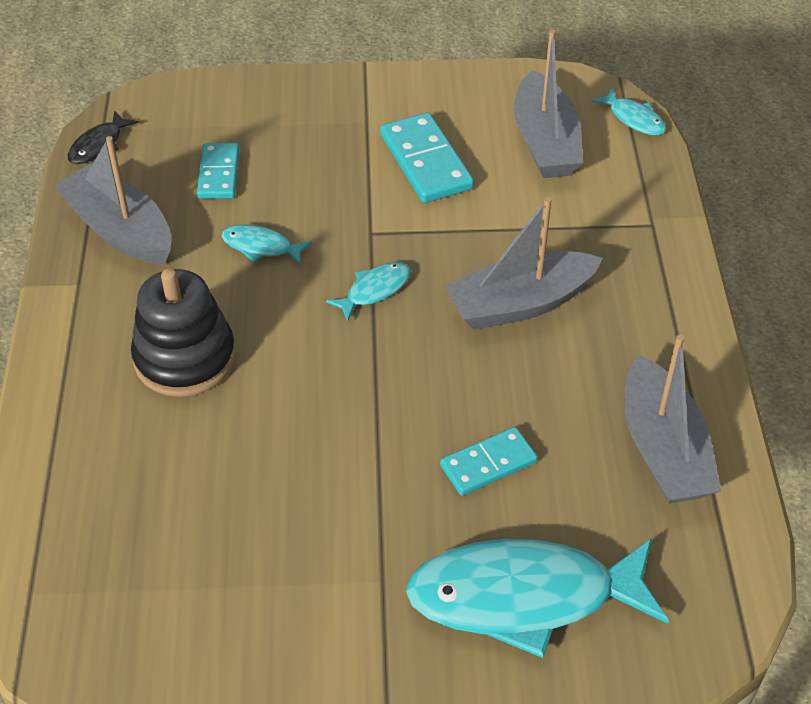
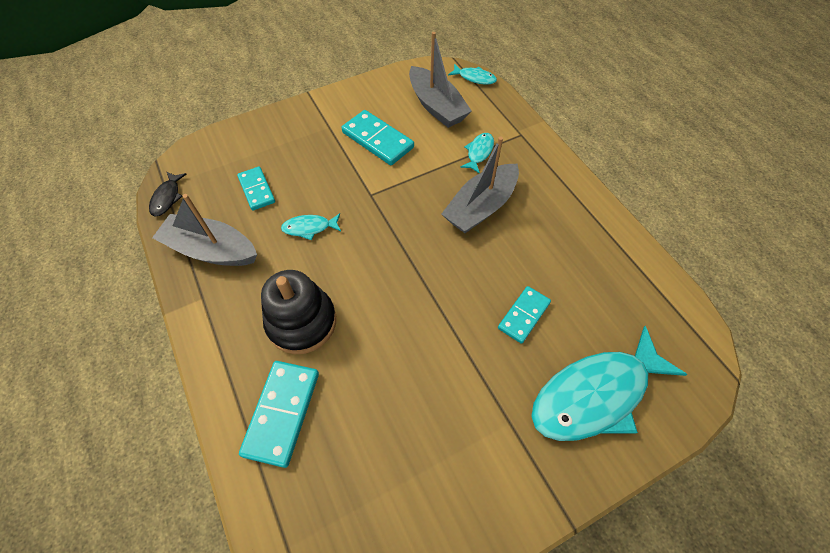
camera: 25 degrees left, 10 degrees up
(103, 451) = (282, 413): none -> turquoise domino
(374, 290) = (394, 230): turquoise fish -> turquoise fish (479, 152)
(663, 449) = (609, 265): grey boat -> none

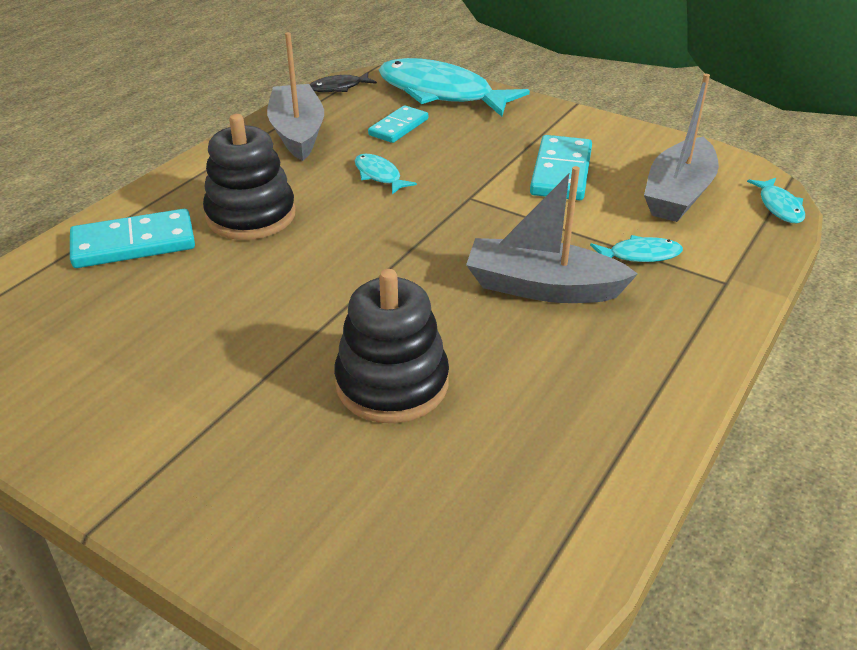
camera: 60 degrees right, 20 degrees down
(523, 315) = (392, 383): turquoise domino -> black stacking toy
(595, 394) = (310, 499): turquoise fish -> turquoise fish (441, 93)

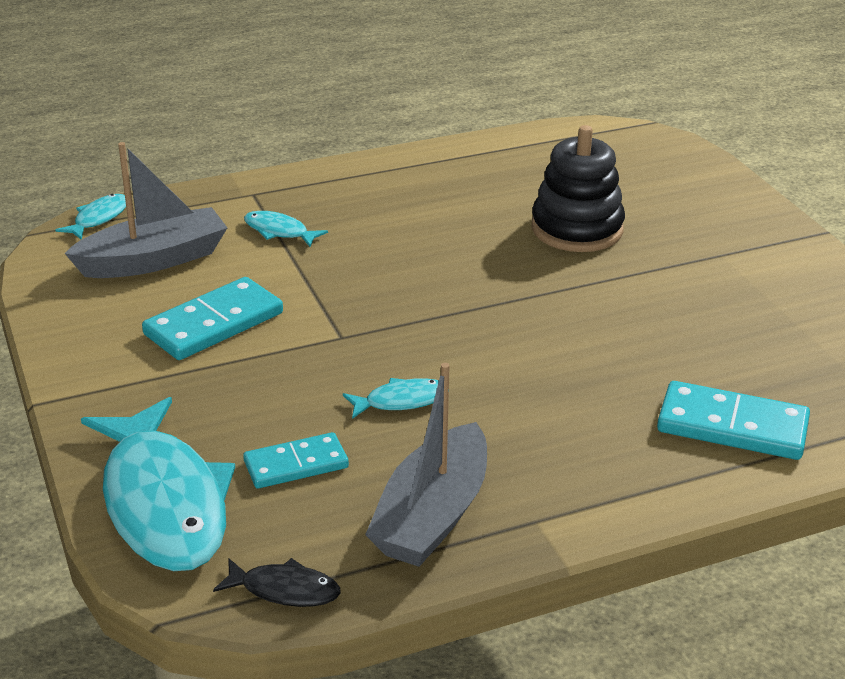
camera: 145 degrees left, 5 degrees down
(251, 215) = (585, 409): black stacking toy -> none
(379, 175) = (401, 401): turquoise fish -> turquoise fish turned 105 degrees counterclockwise
(542, 287) = (391, 241): grey boat -> none

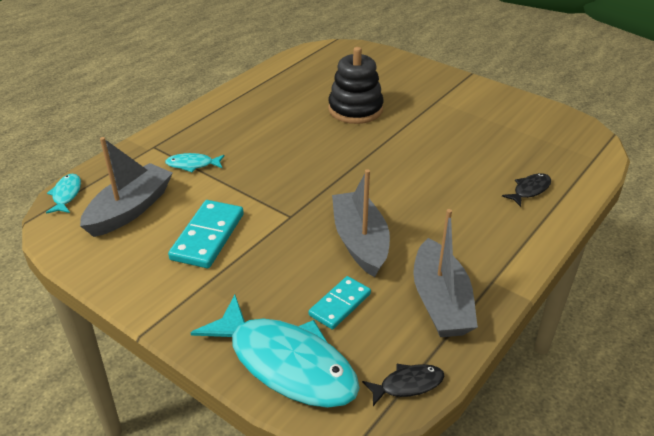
camera: 30 degrees left, 5 degrees up
(401, 401) = (360, 242): turquoise fish -> grey boat
(732, 426) = (529, 190): turquoise domino -> black fish

